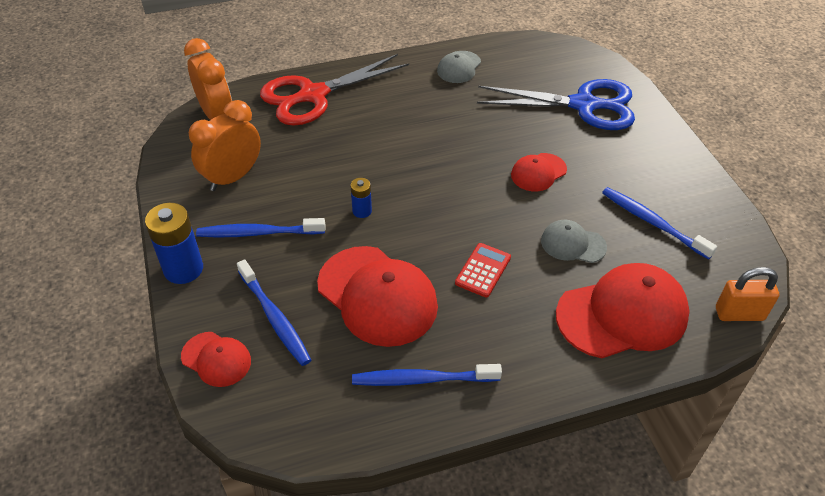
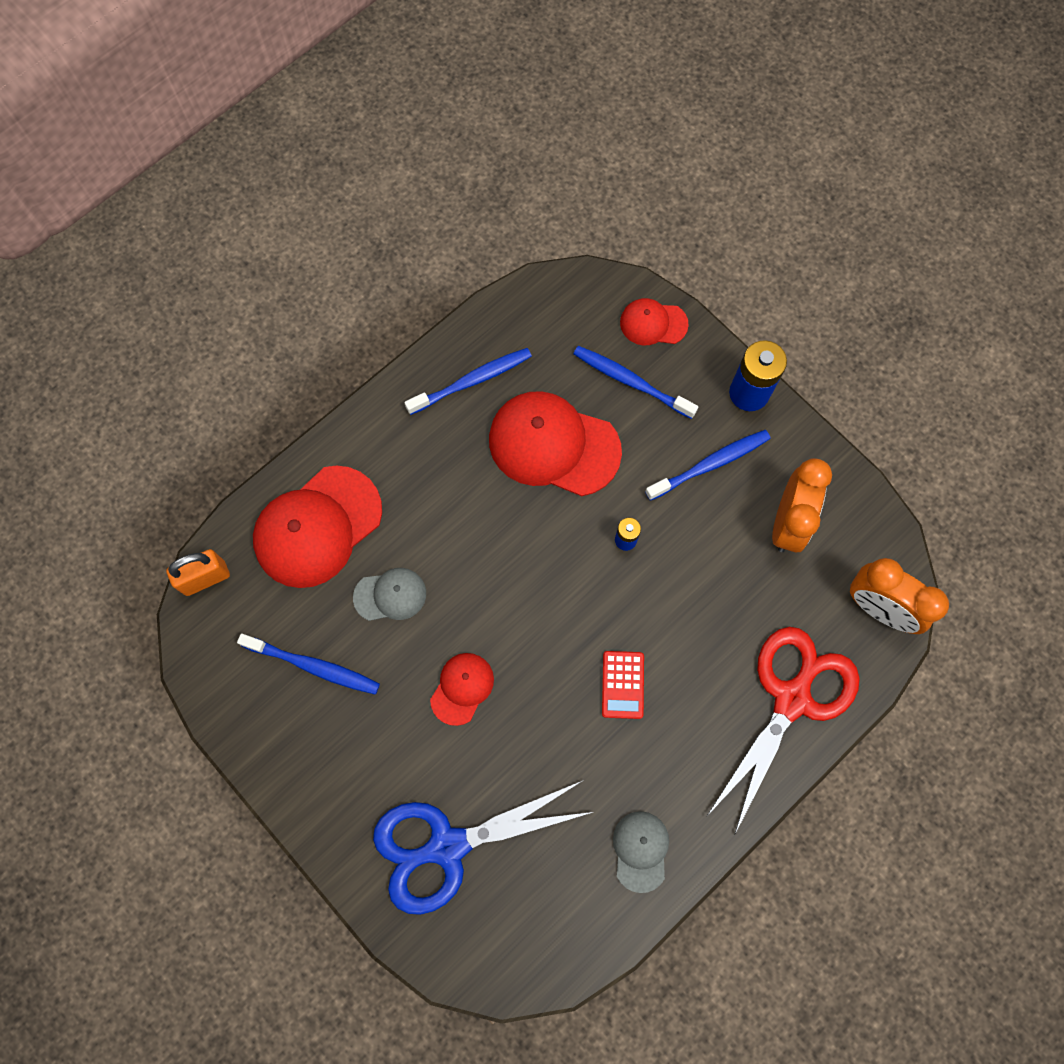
camera: 155 degrees right, 25 degrees up
(483, 270) = (468, 519): red calculator -> red calculator (622, 685)

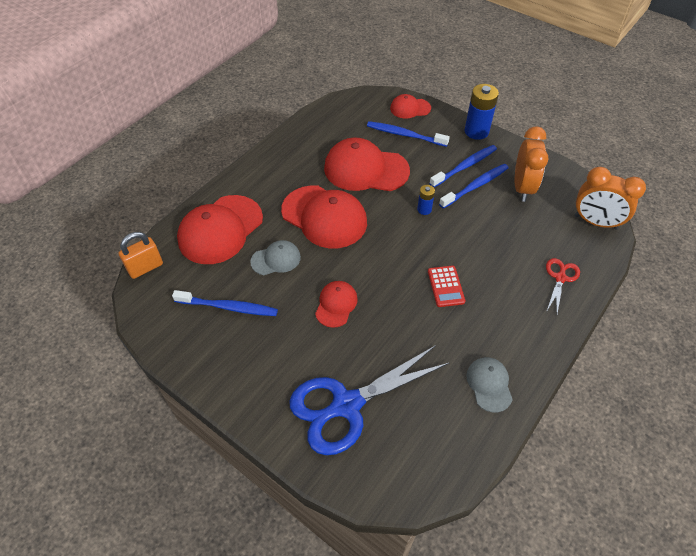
camera: 10 degrees left, 20 degrees down
(472, 381) = (308, 146): blue toothbrush -> blue toothbrush (475, 186)
(473, 529) = (324, 217): none -> red cap
(792, 699) = (560, 278): red scissors -> red scissors, size x0.48

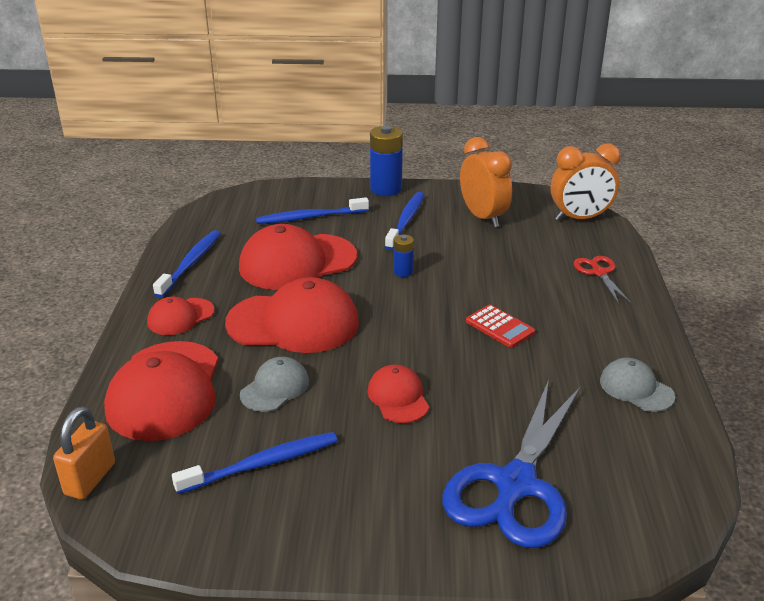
camera: 35 degrees left, 20 degrees down
(410, 108) = (291, 193): red cap -> red cap (180, 317)
(475, 186) = (435, 233): blue toothbrush -> blue toothbrush (191, 263)

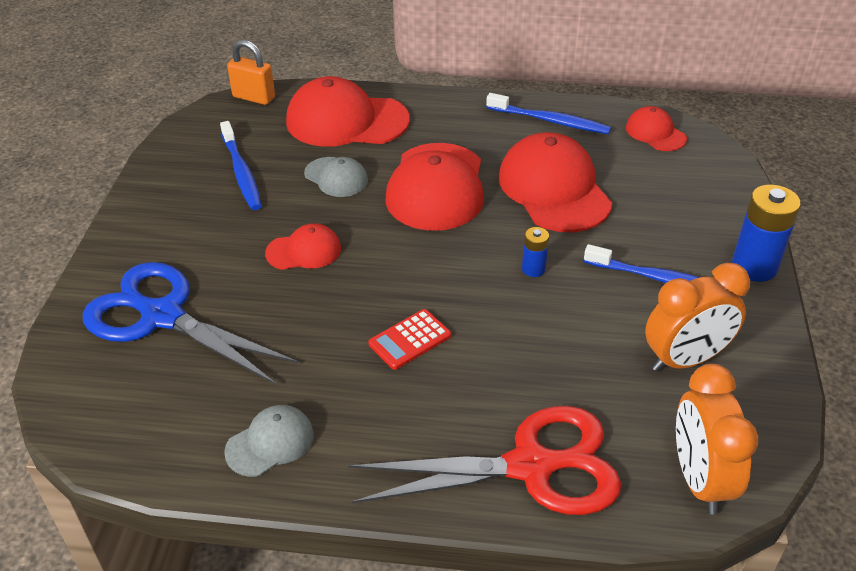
camera: 95 degrees right, 10 degrees up
(180, 317) = (454, 121): red cap -> red cap (655, 133)
(310, 217) = (660, 198): blue toothbrush -> none
(599, 273) = (530, 466): red scissors -> red scissors, size x2.09

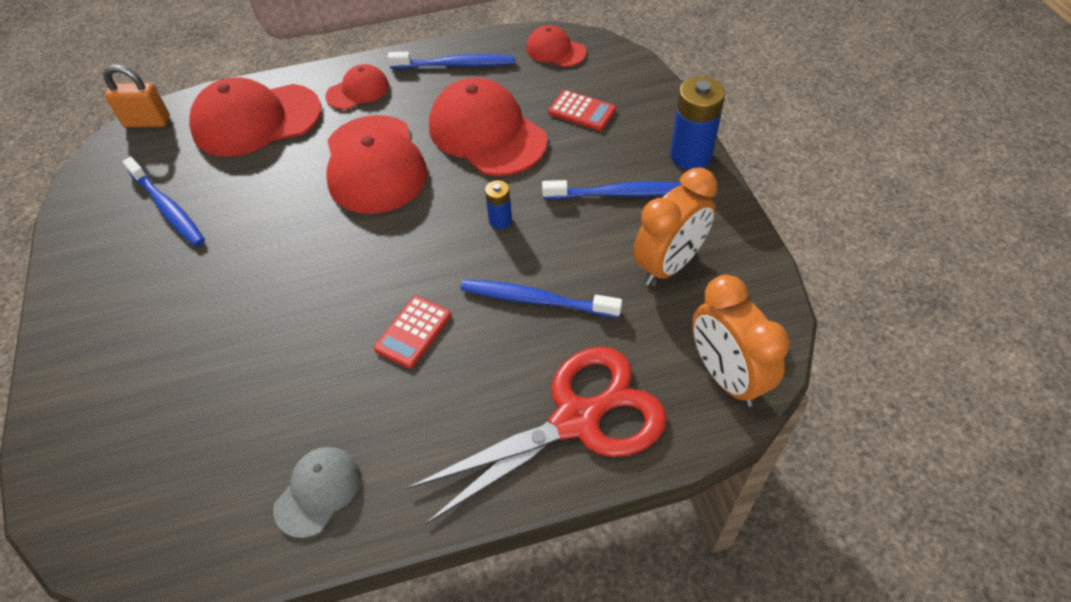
camera: 20 degrees left, 10 degrees up
(163, 316) = (146, 395): blue scissors -> none
(304, 251) = (269, 273): red cap -> red cap (358, 91)
(336, 177) = (270, 184): grey cap -> none
(537, 349) = (536, 300): none -> blue toothbrush
(658, 195) = (582, 111): none -> red calculator

